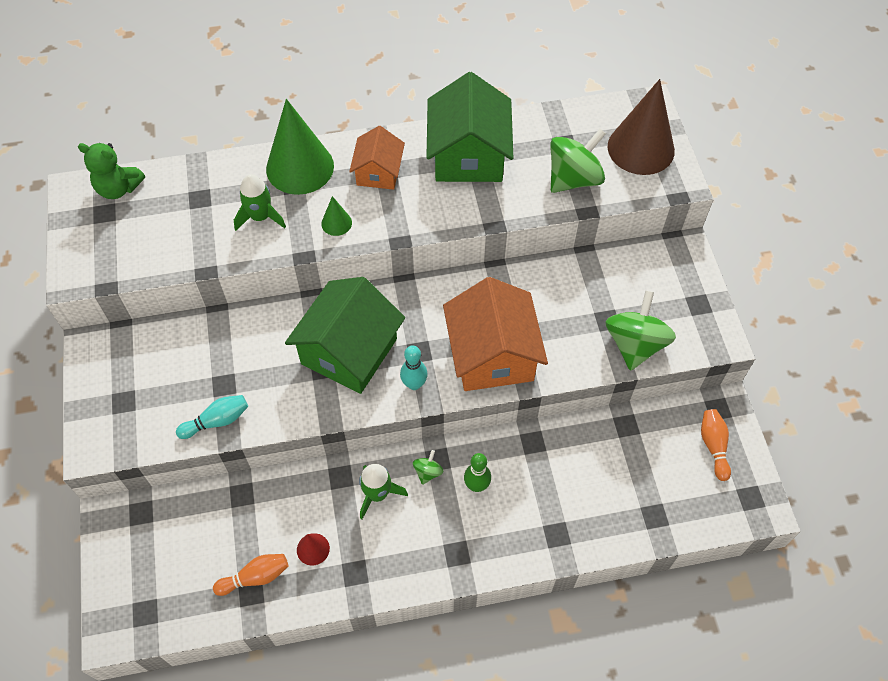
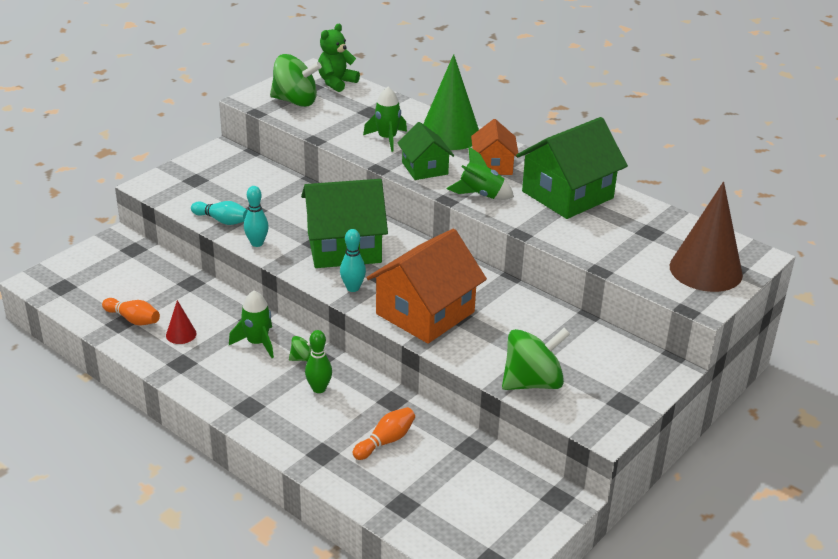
camera: 50 degrees right, 25 degrees down
(118, 188) = (336, 82): green teddy bear -> green teddy bear turned 60 degrees clockwise
(281, 415) = (257, 243): none -> turquoise bowling pin
(336, 223) = (425, 168): green cone -> green house
(378, 172) = (493, 165): orange house -> orange house turned 60 degrees counterclockwise
(414, 213) = (481, 195): none -> green rocket
(574, 179) = (622, 250): green spinning top -> green spinning top (295, 101)
(713, 446) = (515, 512): orange bowling pin -> orange bowling pin (385, 441)

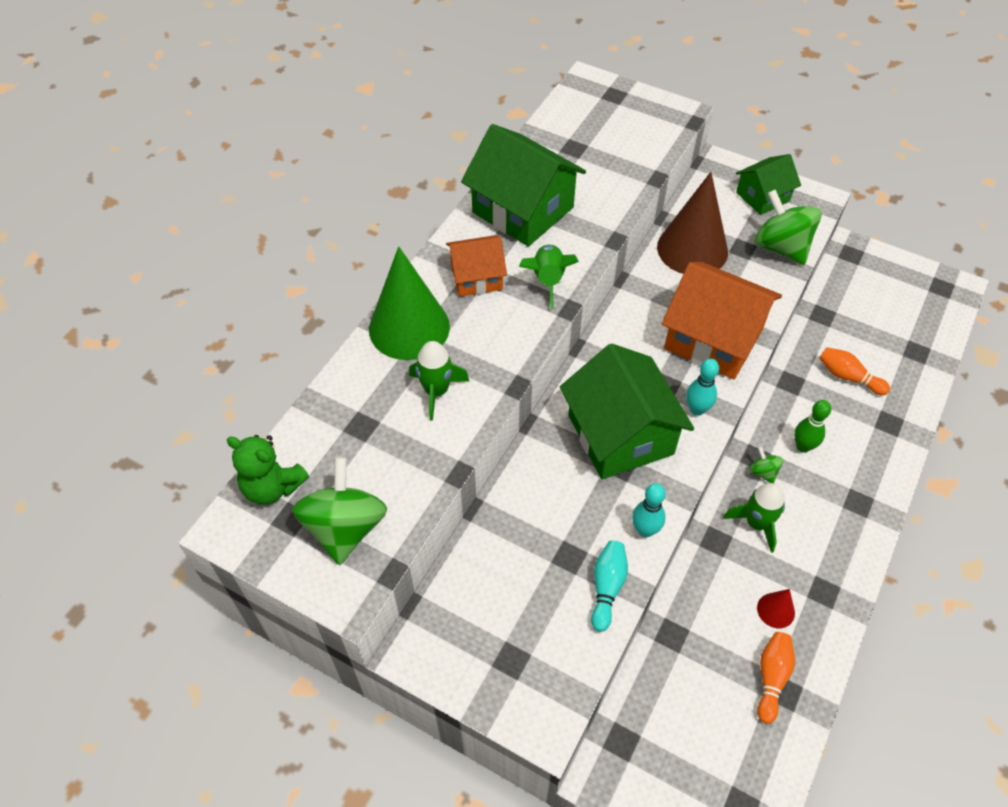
camera: 100 degrees left, 20 degrees up
(425, 168) = (503, 340): green house -> green house (762, 196)
(705, 270) = (626, 111): brown cone -> brown cone (692, 249)

